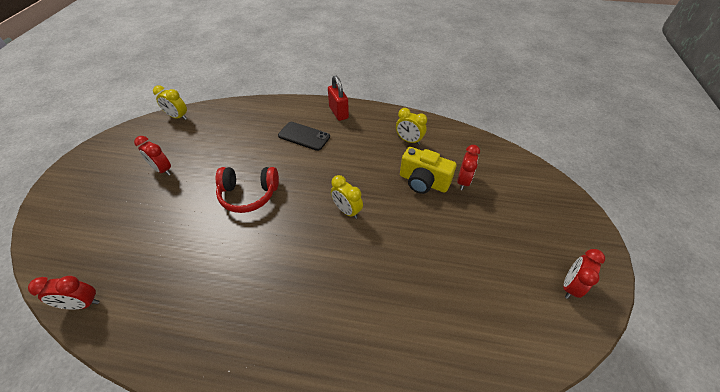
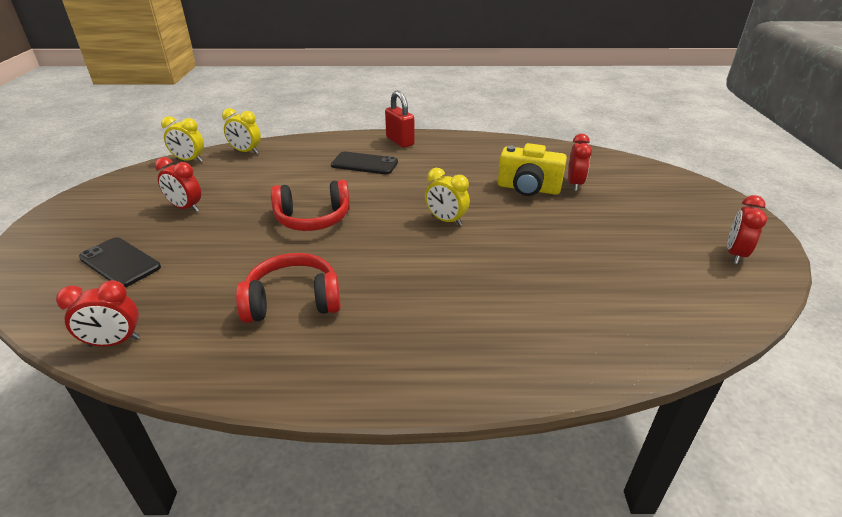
camera: 10 degrees left, 15 degrees down
(105, 222) = (120, 262): none -> black phone
(211, 282) = (293, 301): none -> red headphones
(409, 140) = (496, 157): yellow clock -> yellow clock (246, 152)

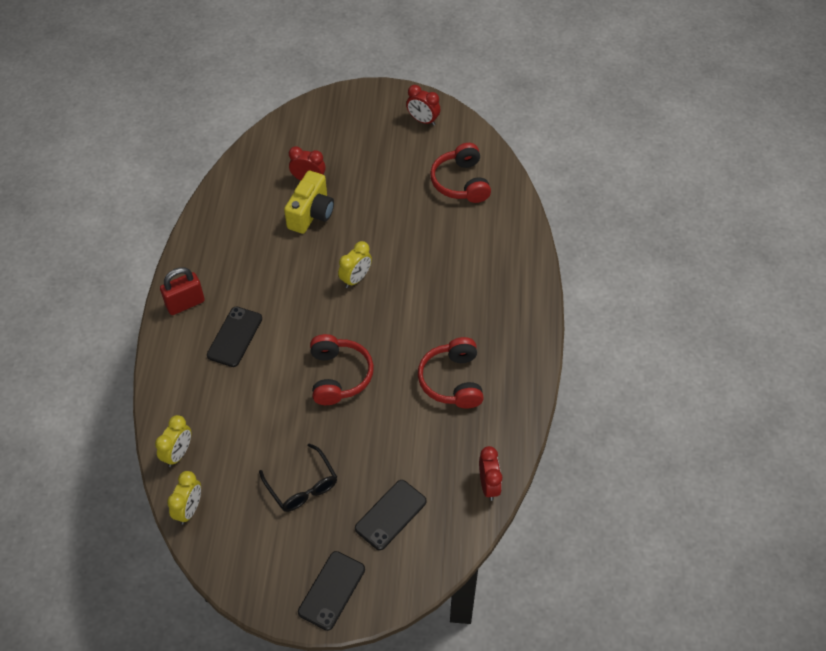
camera: 85 degrees left, 20 degrees up
(56, 231) = (331, 590): none -> black phone
(186, 208) = (302, 486): red clock -> black glasses
(644, 294) = (461, 182): none -> red headphones

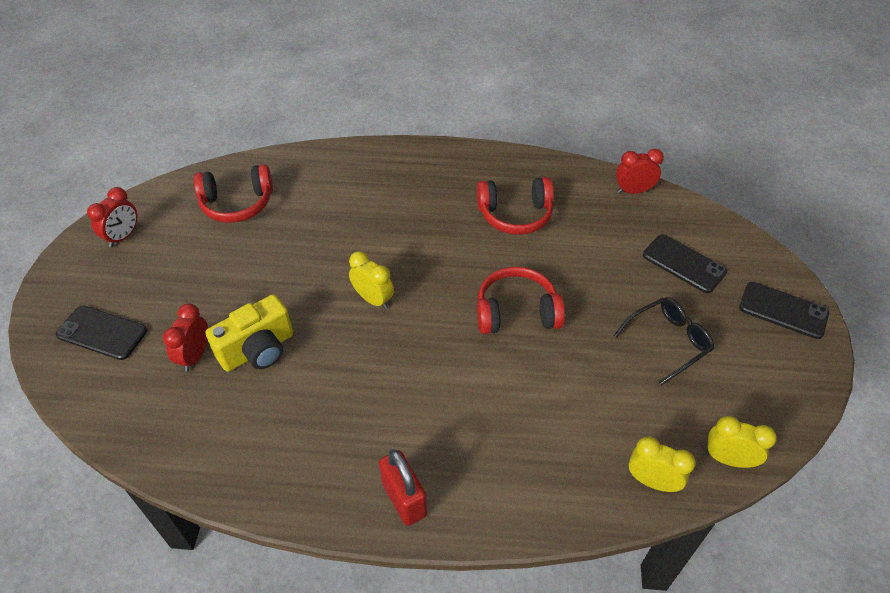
camera: 90 degrees left, 5 degrees down
(235, 337) = (462, 428): black phone -> black phone (102, 333)
(311, 214) = (258, 350): yellow camera -> yellow camera turned 120 degrees clockwise

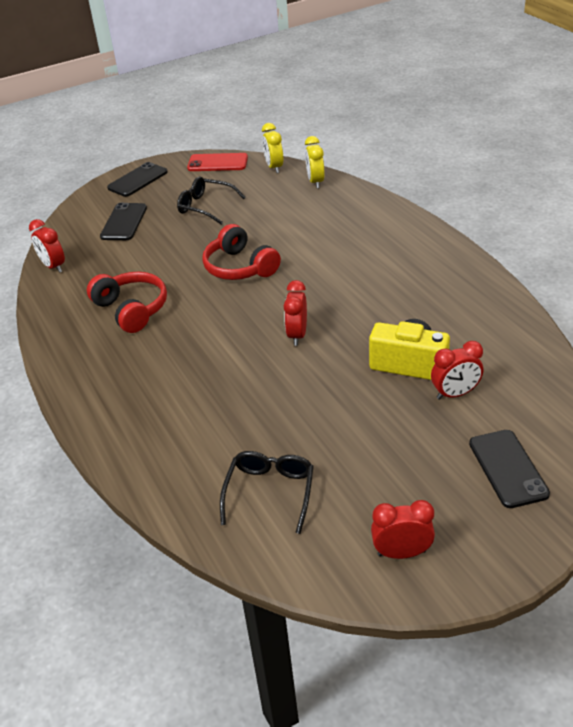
camera: 120 degrees left, 10 degrees down
(237, 204) = (270, 492): red headphones -> black glasses
(373, 299) = (297, 335): yellow clock -> red clock
(404, 499) = (429, 246): red padlock -> none
(783, 310) = (138, 180): black phone -> black phone turned 45 degrees clockwise
(783, 405) = (217, 163): none -> red phone

